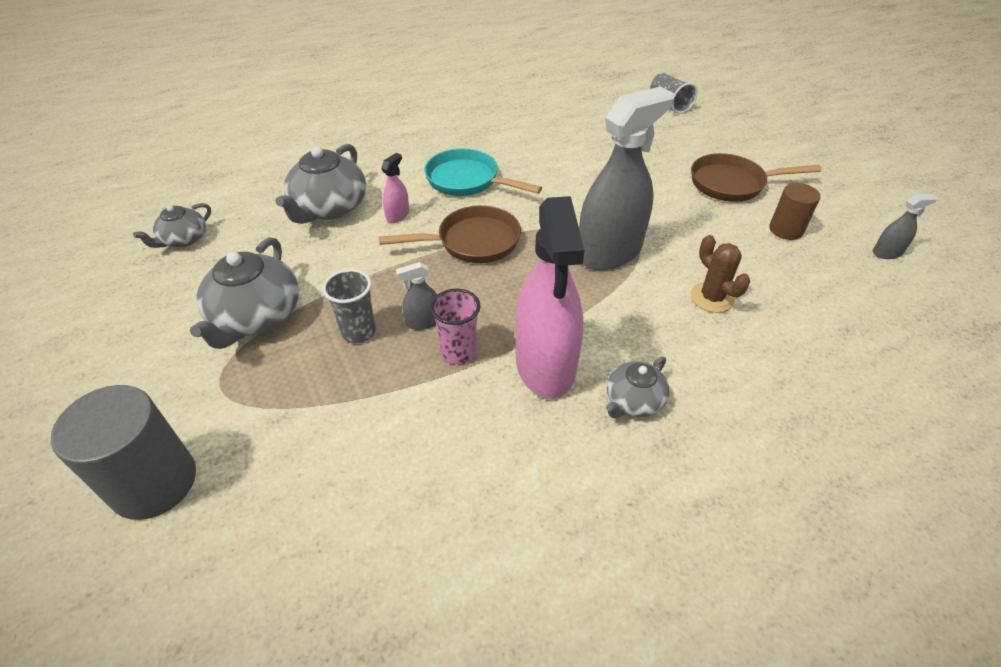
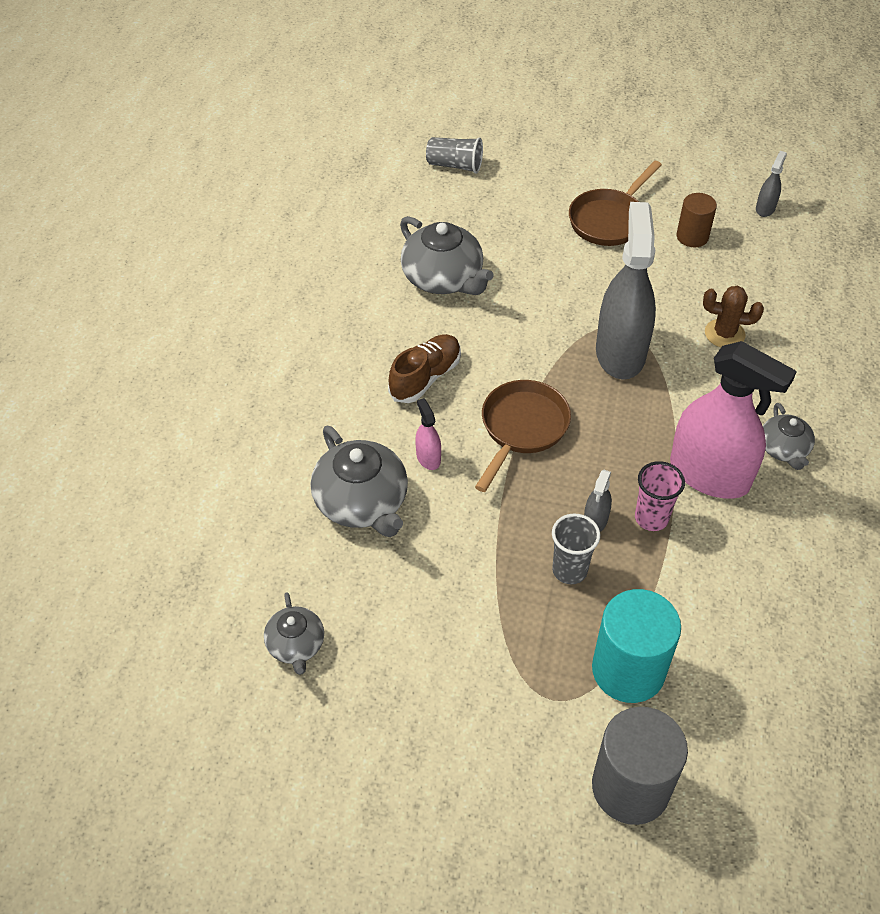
camera: 50 degrees left, 5 degrees up
(256, 316) = (481, 634): grey teapot -> grey teapot (443, 278)
(282, 418) = (628, 670): none -> turquoise cylinder
(467, 180) = (425, 377): turquoise pan -> brown shoe

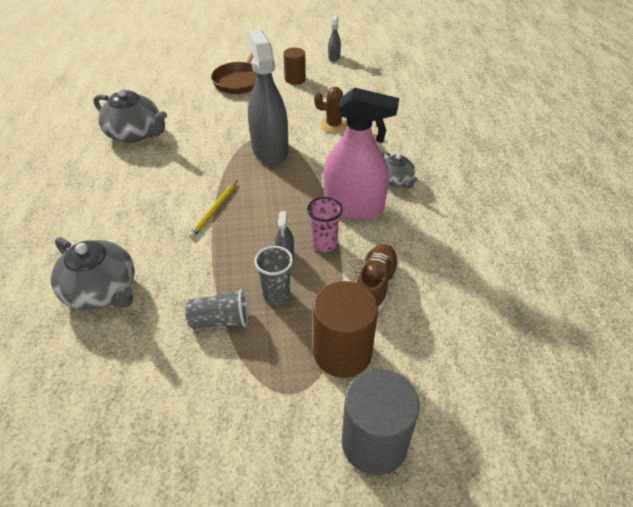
camera: 20 degrees left, 5 degrees down
(296, 645) = (62, 418): grey teapot -> none
(425, 377) = (135, 195): brown shoe -> brown shoe (375, 285)
(428, 457) = (148, 246): pink spray bottle -> none
(455, 165) = (128, 71): grey cup -> grey cup (220, 320)
(522, 429) = (214, 210): brown pan -> yellow pencil
(628, 670) = (342, 352): turquoise cylinder -> brown cylinder

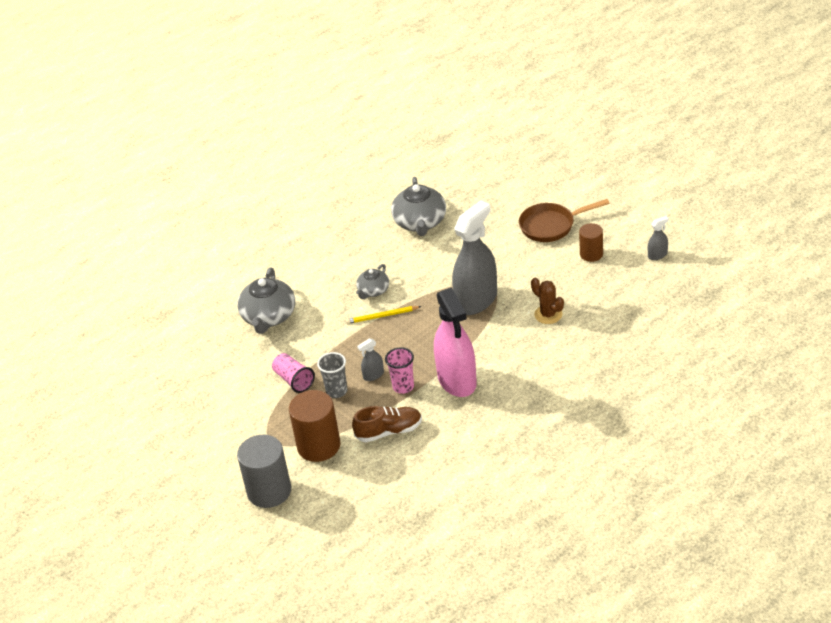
camera: 60 degrees right, 5 degrees down
(220, 320) = (293, 380): grey cup -> pink cup
(395, 180) = (512, 386): grey teapot -> grey teapot (373, 291)

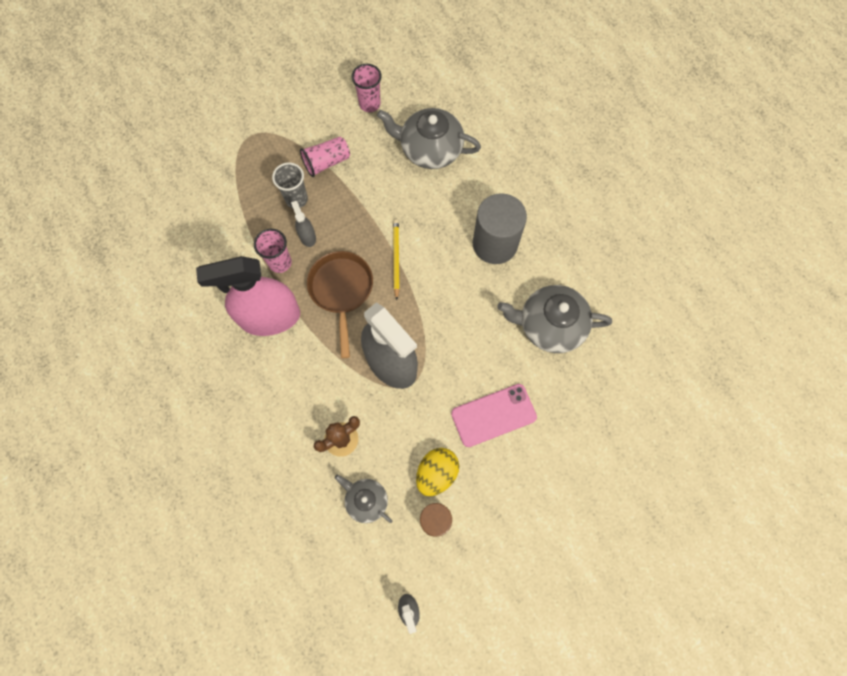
camera: 95 degrees right, 30 degrees up
(224, 365) = (369, 104): none -> pink cup
(269, 491) = (187, 127): grey cylinder -> grey cylinder (495, 244)
(318, 446) = (227, 174): brown cylinder -> none
(373, 291) = (441, 255): grey teapot -> grey teapot (366, 500)
(389, 431) = (222, 239): brown shoe -> none
(502, 239) = (493, 415): none -> pink phone
(551, 226) = (504, 483): brown pan -> brown pan (341, 291)
(556, 260) = (436, 473): none -> yellow egg

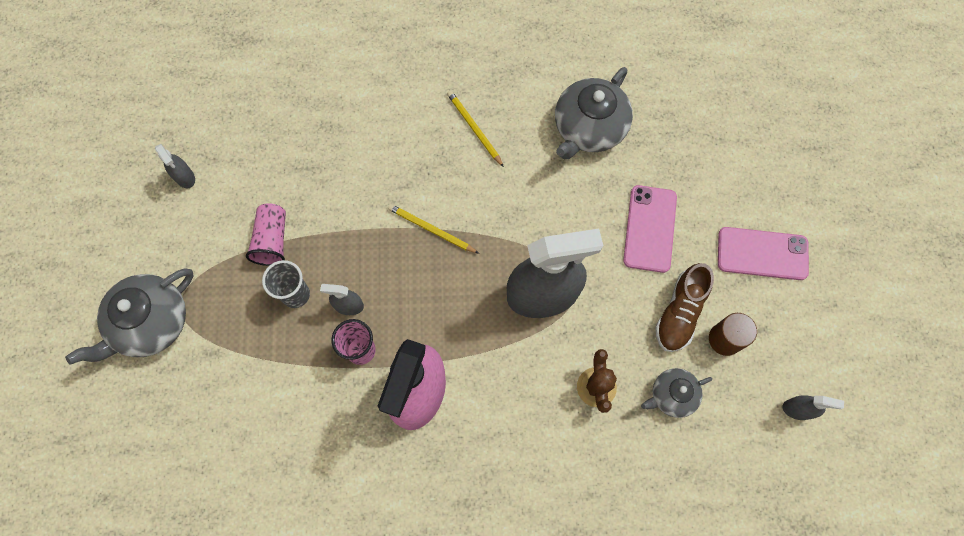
camera: 60 degrees left, 0 degrees up
(339, 84) = (184, 177): none -> grey spray bottle
(341, 291) = (434, 303): brown pan -> none
(369, 104) = (231, 159): pink cup -> none
(430, 149) = (328, 130): grey teapot -> grey teapot (150, 323)
(436, 473) = (679, 313): yellow egg -> brown shoe
(495, 244) = (474, 128): grey cylinder -> yellow pencil
(527, 516) = (762, 254): none -> pink phone

